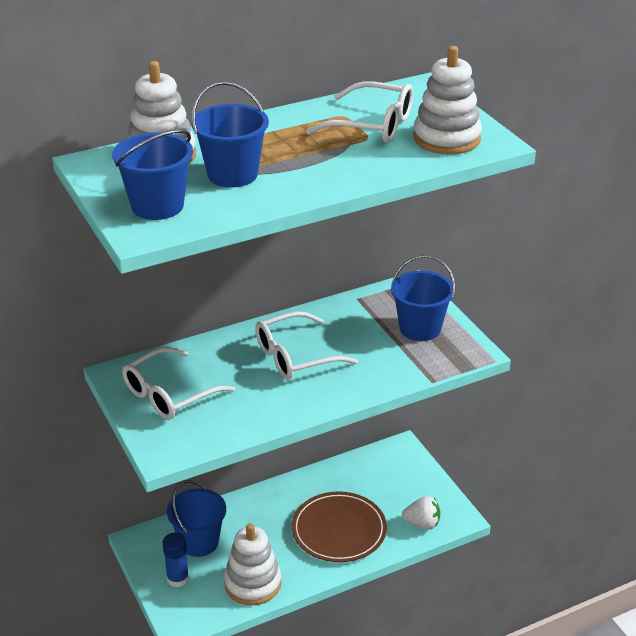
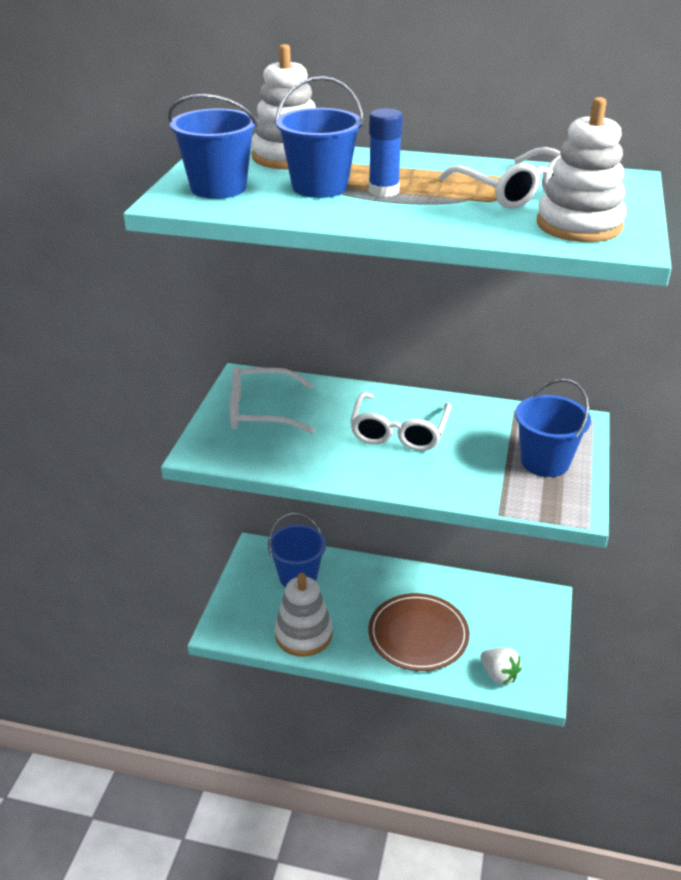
camera: 40 degrees right, 0 degrees up
(178, 578) = (253, 595): blue glue stick -> blue glue stick (383, 191)
(296, 356) = (399, 431): white glasses -> white glasses turned 90 degrees counterclockwise

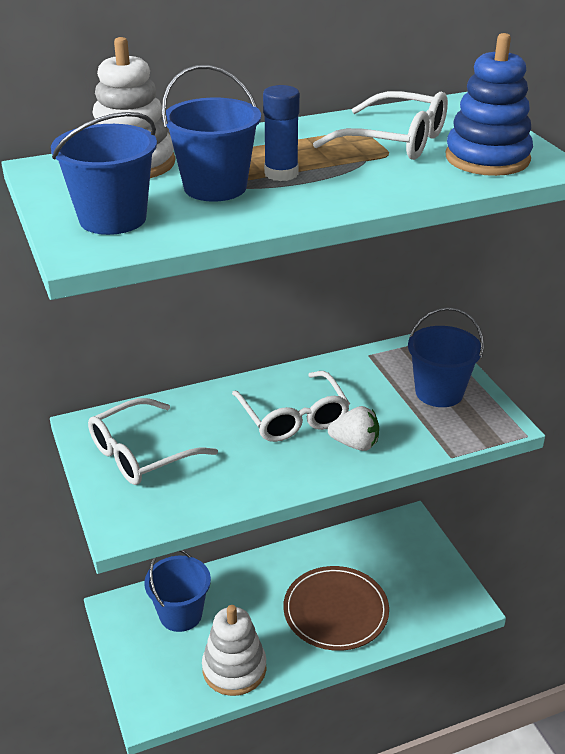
camera: 35 degrees left, 0 degrees up
(499, 675) = (429, 609): white strawberry -> white strawberry (355, 444)
(579, 225) = (487, 158): white stacking toy -> blue stacking toy

